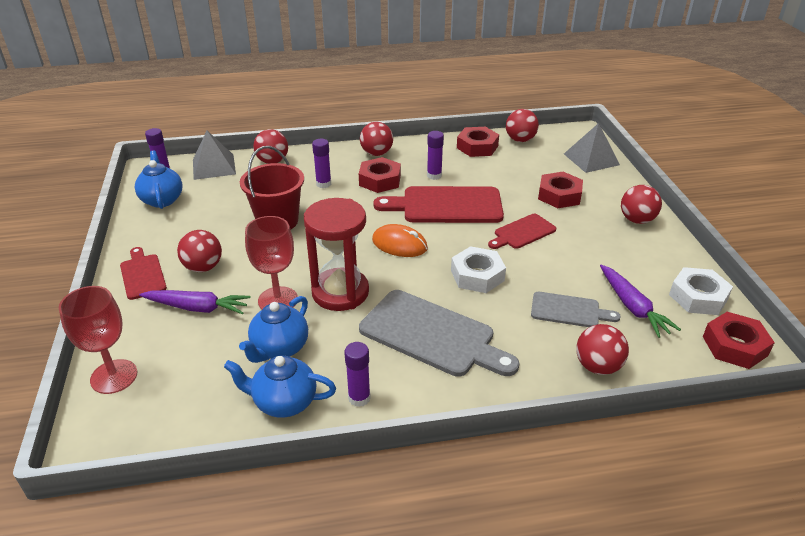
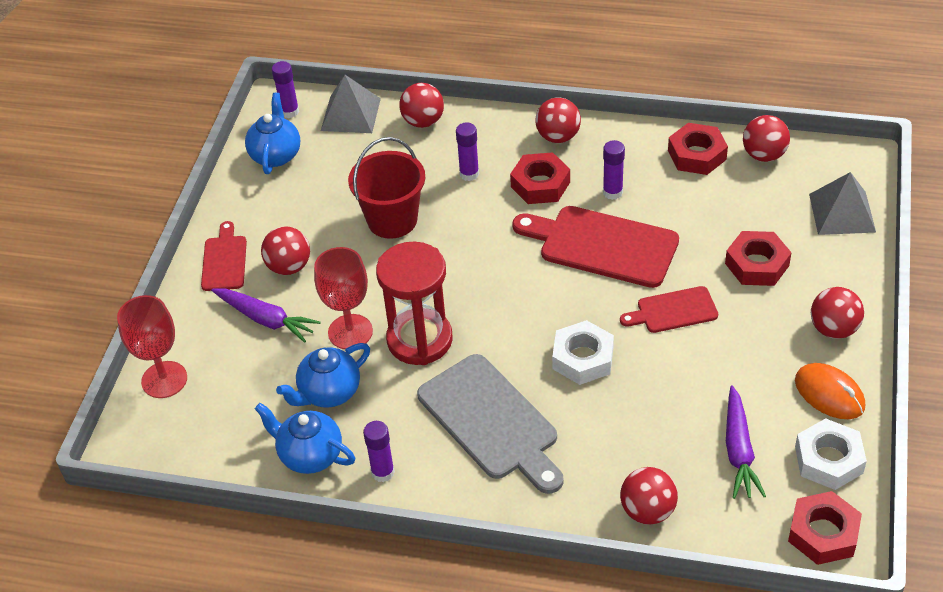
camera: 25 degrees right, 10 degrees up
(399, 244) = (516, 290): orange mouse -> orange mouse (829, 394)
(569, 311) = (660, 434): grey cutting board -> none

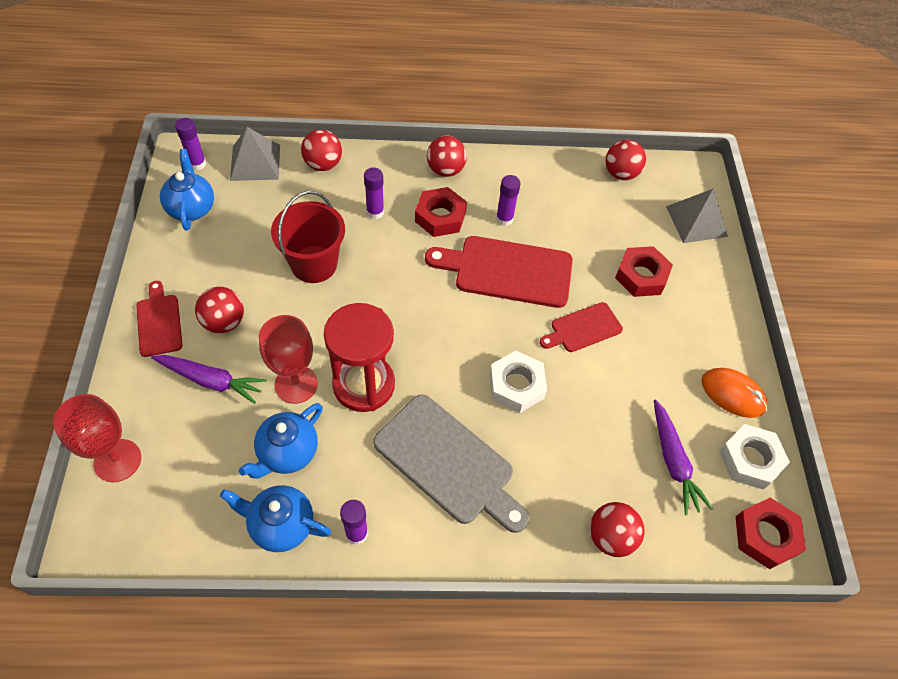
camera: 20 degrees left, 10 degrees up
(697, 155) = (566, 178): red nut -> none
(833, 329) = (719, 331): red ball -> none

